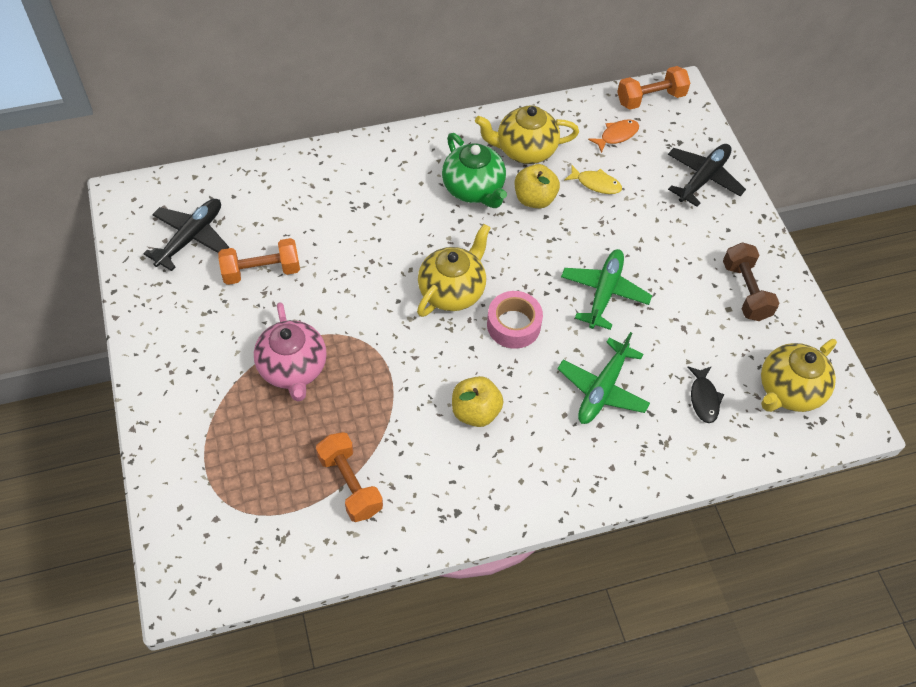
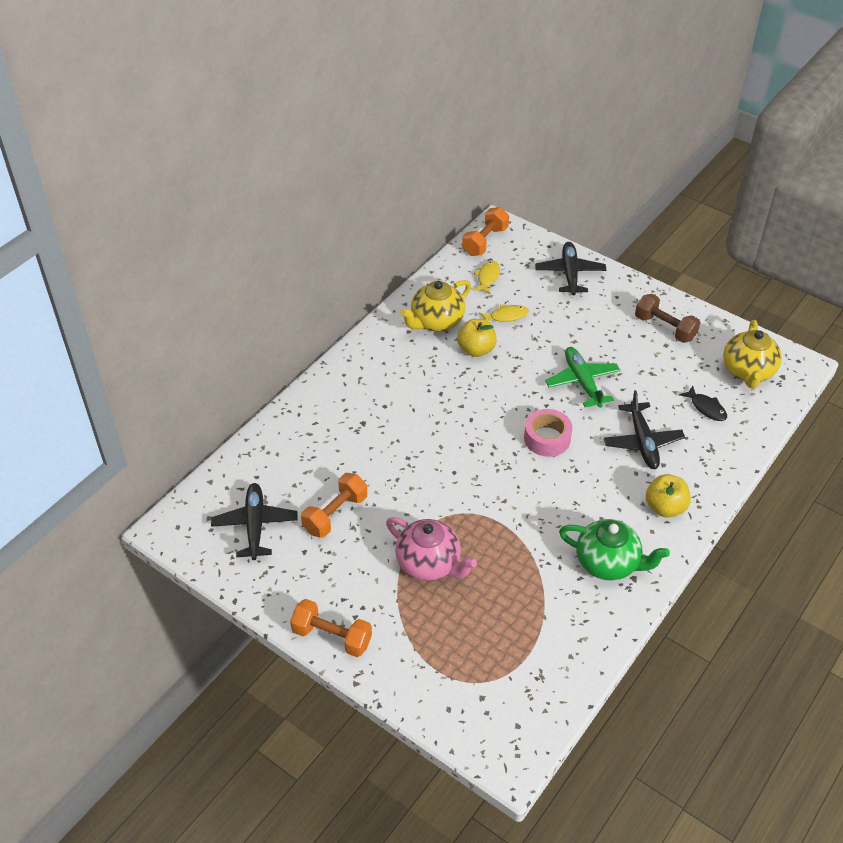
camera: 35 degrees left, 10 degrees down
(350, 484) = (548, 610): orange dumbbell -> orange dumbbell (332, 637)
(452, 290) = (484, 442): yellow teapot -> none
(474, 189) = (429, 367): green teapot -> green teapot (608, 563)
(475, 412) = (580, 508): yellow apple -> yellow apple (665, 507)
(602, 389) = (642, 442): green plane -> black plane
(617, 135) = (487, 277): orange fish -> yellow fish

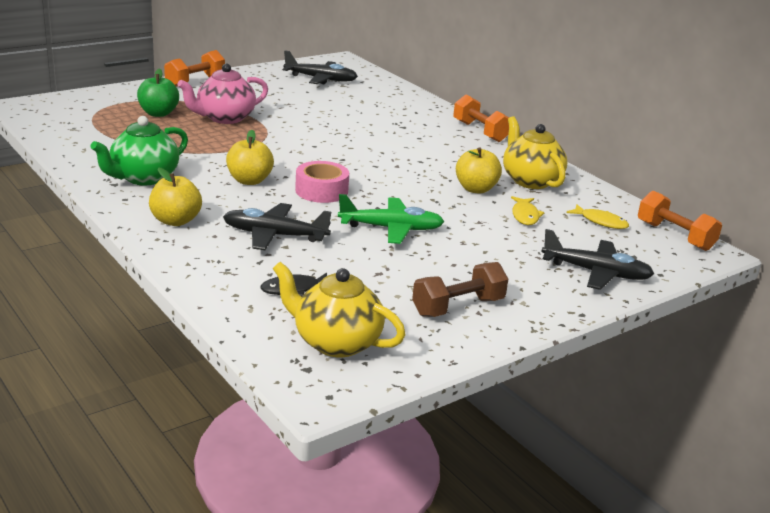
camera: 105 degrees right, 20 degrees down
(335, 514) = (307, 101): orange dumbbell -> orange dumbbell (480, 132)
(453, 624) = (158, 113): none -> green apple
(561, 490) = (249, 181): none -> yellow apple

